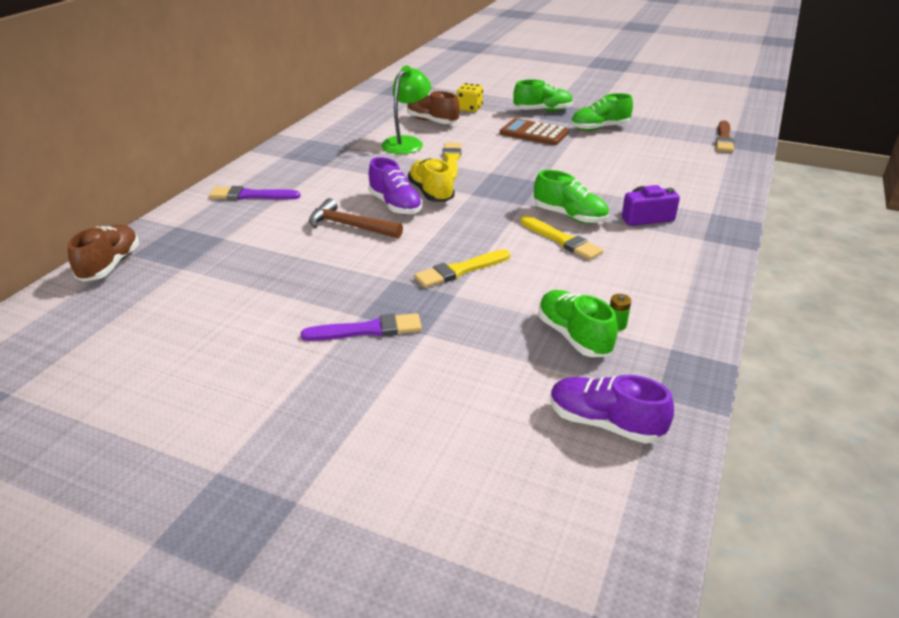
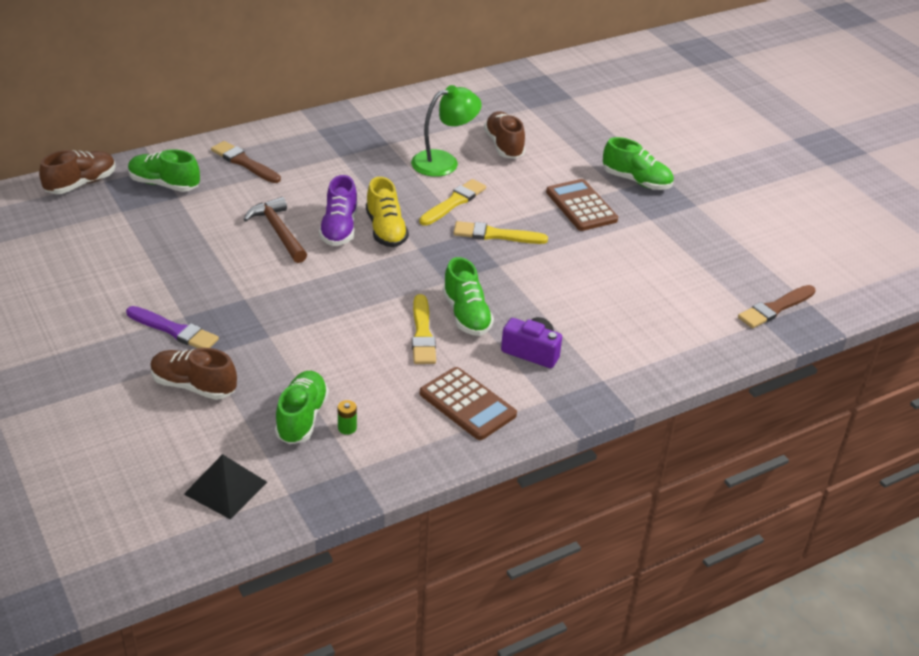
camera: 35 degrees right, 5 degrees up
(251, 195) = (244, 162): purple brush -> brown brush
(431, 193) = (386, 230): yellow shoe -> yellow shoe turned 150 degrees clockwise
(450, 361) = (194, 386): none -> brown shoe
(460, 270) = (303, 317): yellow brush -> yellow brush (495, 235)
(469, 108) = (564, 144): yellow dice -> none
(599, 128) = (660, 231): green shoe -> green shoe (164, 184)
(604, 423) = (226, 488): purple shoe -> black pyramid
(664, 266) = (467, 404): none -> brown calculator

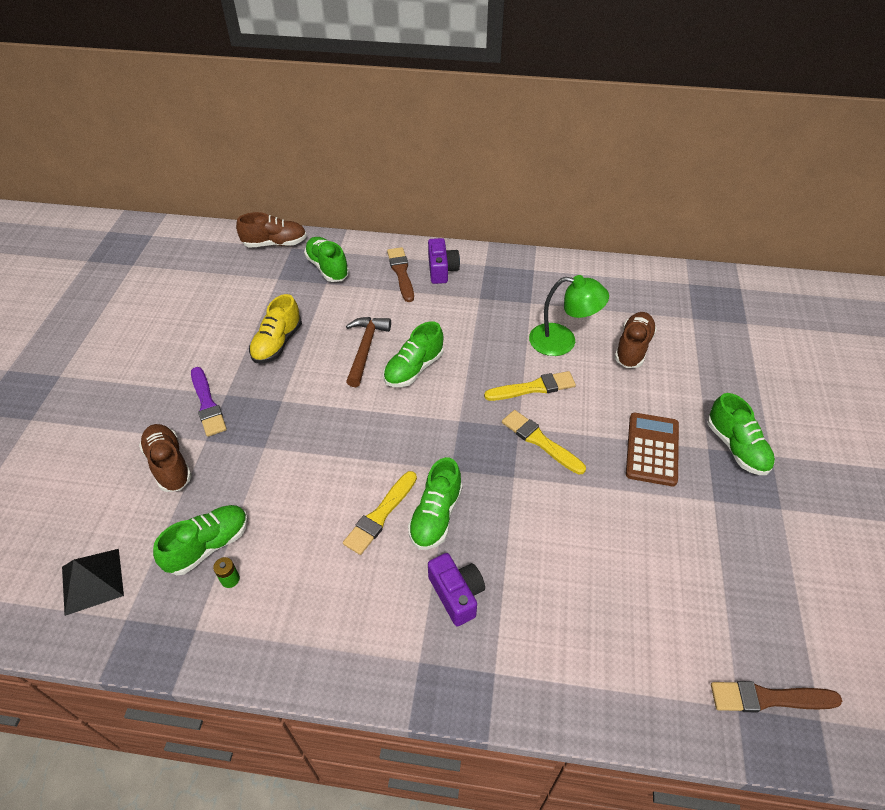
camera: 40 degrees right, 10 degrees up
(281, 147) = (442, 270): none -> purple camera
(339, 229) = (414, 369): purple shoe -> green shoe
(386, 230) = (449, 388): yellow shoe -> yellow shoe (277, 343)
(467, 404) = (346, 619): brown calculator -> none

